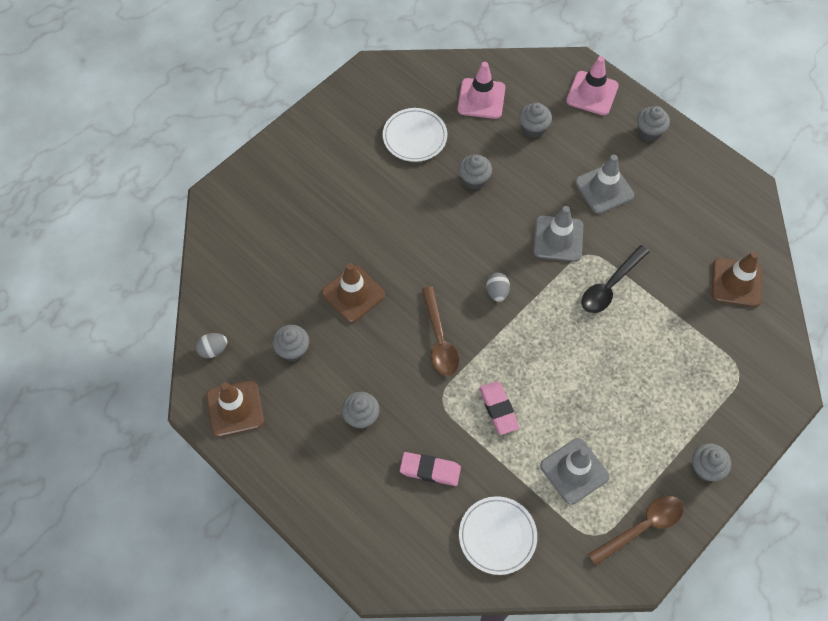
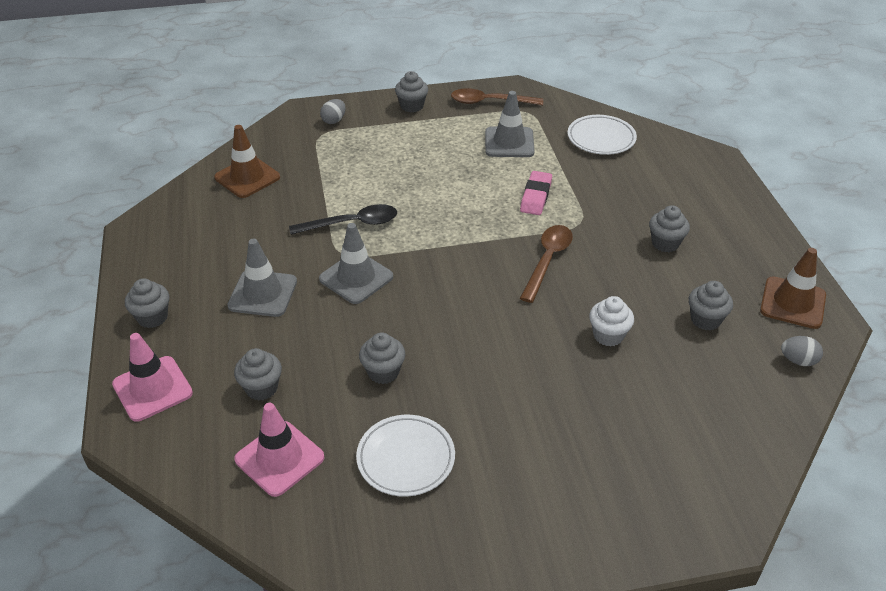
camera: 145 degrees left, 20 degrees down
(353, 294) = (608, 335): brown traffic cone -> white cupcake
(430, 470) = (626, 189): pink eraser -> none
(497, 292) = (459, 267): grey egg -> grey egg (334, 120)

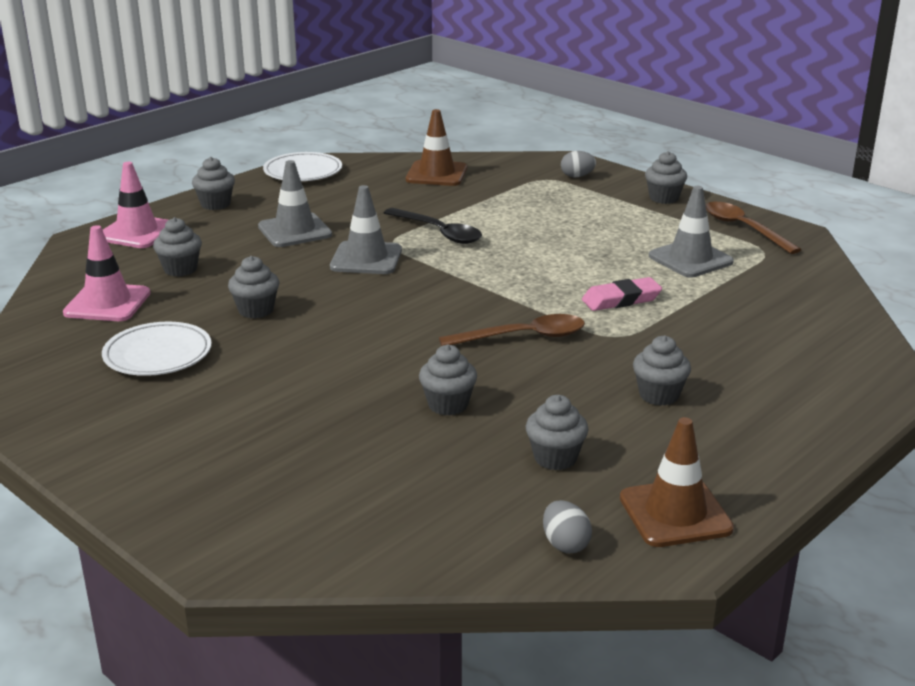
camera: 55 degrees right, 15 degrees down
(601, 138) = (793, 303): white plate -> white plate (303, 172)
(608, 335) = (448, 405): white cupcake -> grey cupcake

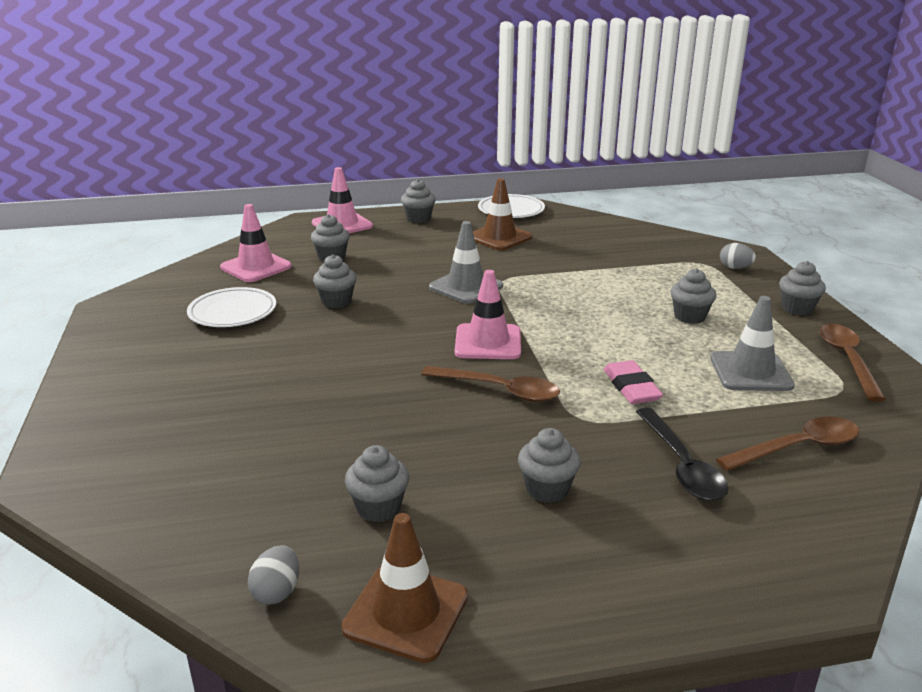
camera: 35 degrees right, 0 degrees up
(294, 231) = (444, 251): grey traffic cone -> none
(436, 174) = (612, 236): brown traffic cone -> brown traffic cone (499, 237)
(439, 233) = (550, 283): black spoon -> black spoon (682, 465)
(448, 405) = (362, 424): grey cupcake -> grey cupcake (689, 317)
(457, 301) = (488, 342): none -> pink traffic cone
(621, 300) = (631, 387): pink eraser -> pink eraser turned 60 degrees clockwise
(784, 303) = (798, 447): none -> brown spoon

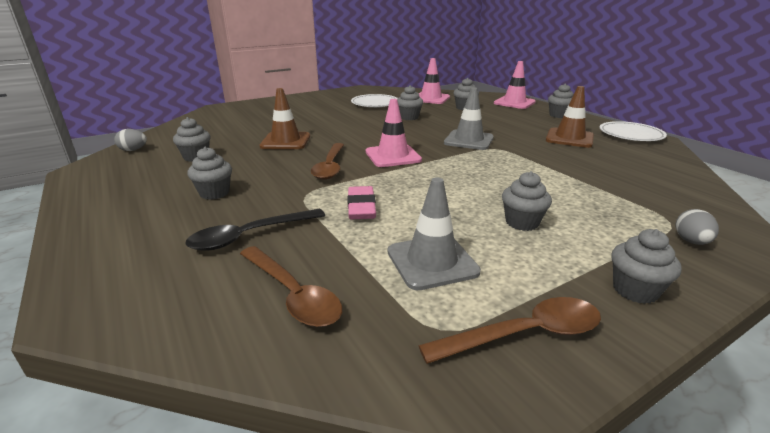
camera: 70 degrees right, 0 degrees up
(406, 612) = (108, 174): brown traffic cone -> brown traffic cone (285, 141)
(631, 387) = (361, 207): pink eraser -> pink eraser turned 60 degrees counterclockwise

